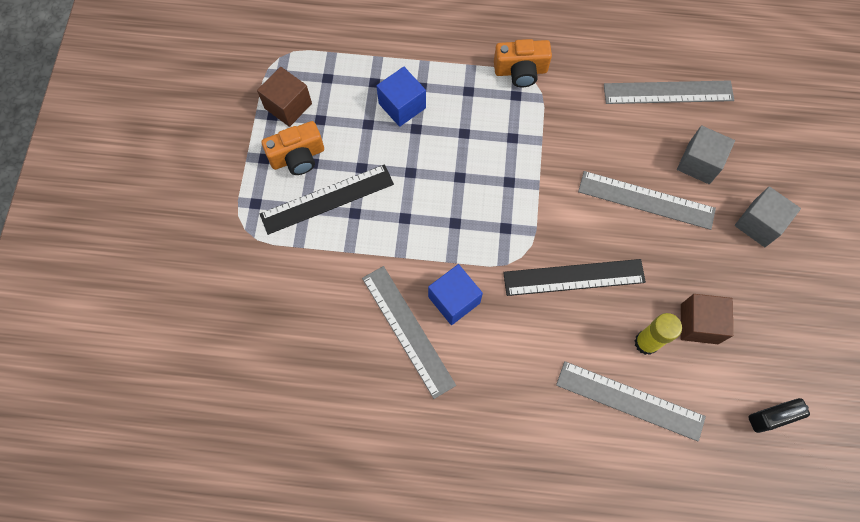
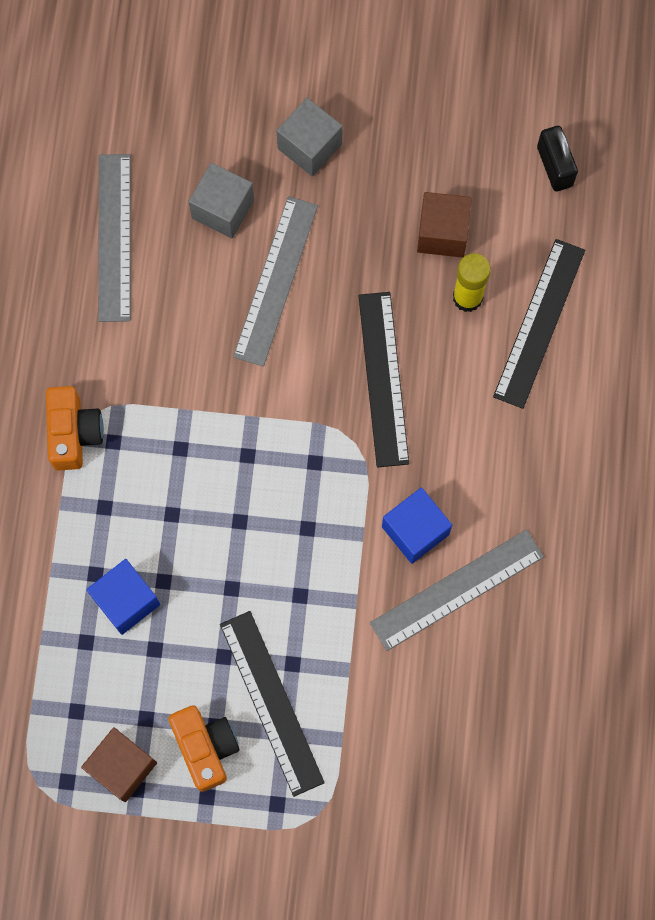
camera: 90 degrees left, 5 degrees up
(630, 400) = (539, 323): grey ruler -> black ruler

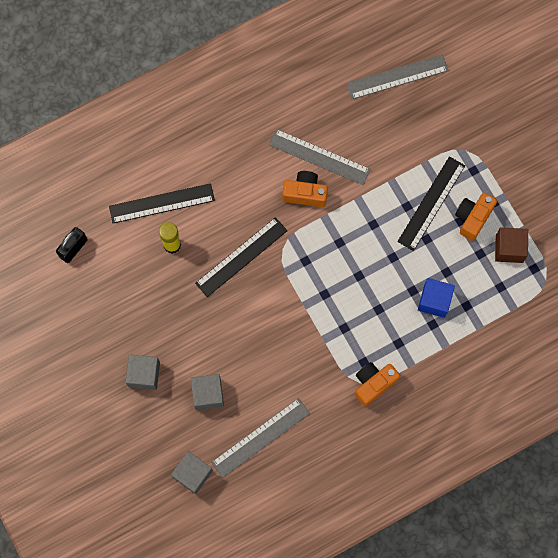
camera: 125 degrees left, 0 degrees up
(132, 123) = (193, 474): none -> grey cube
(276, 280) = (227, 342): grey ruler -> grey ruler (397, 77)
(415, 530) = (305, 193): blue cube -> orange camera
(442, 233) = (146, 278): brown cube -> none

